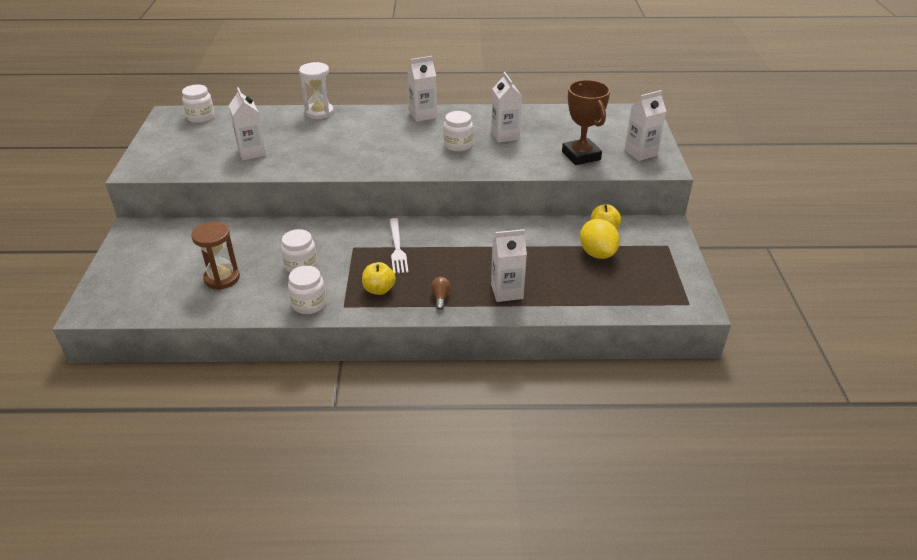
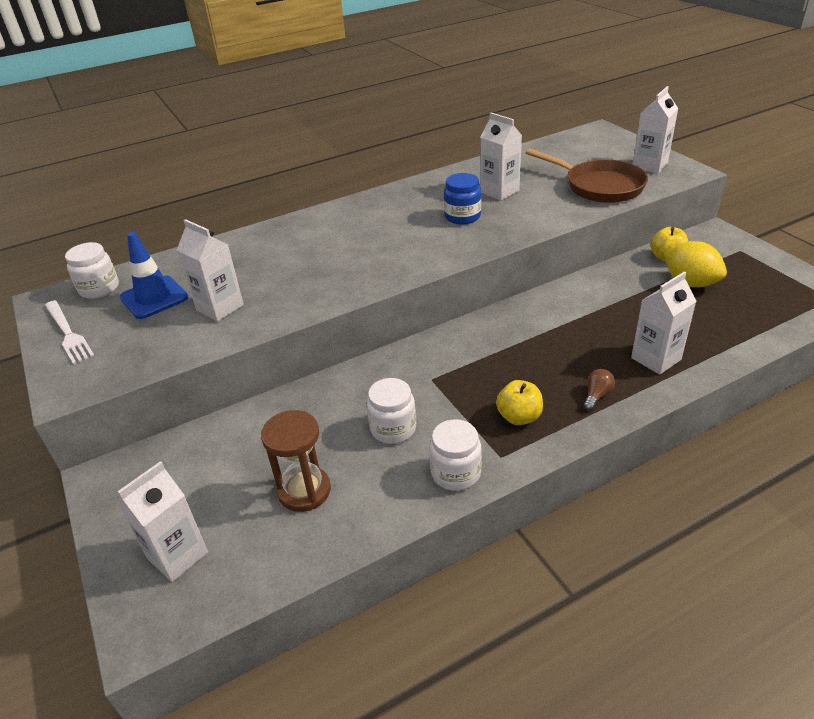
camera: 25 degrees left, 0 degrees up
(224, 133) = (154, 298): none -> blue traffic cone
(319, 112) = (257, 234): white hourglass -> none
(397, 248) = (484, 359): white fork -> white fork (68, 333)
(423, 115) = (385, 199): white carton -> white carton (177, 555)
(440, 297) = (597, 395): brown light bulb -> brown light bulb turned 60 degrees clockwise
(458, 145) = (462, 217): white jar -> blue jar
(581, 155) = (599, 186): brown trophy -> brown pan

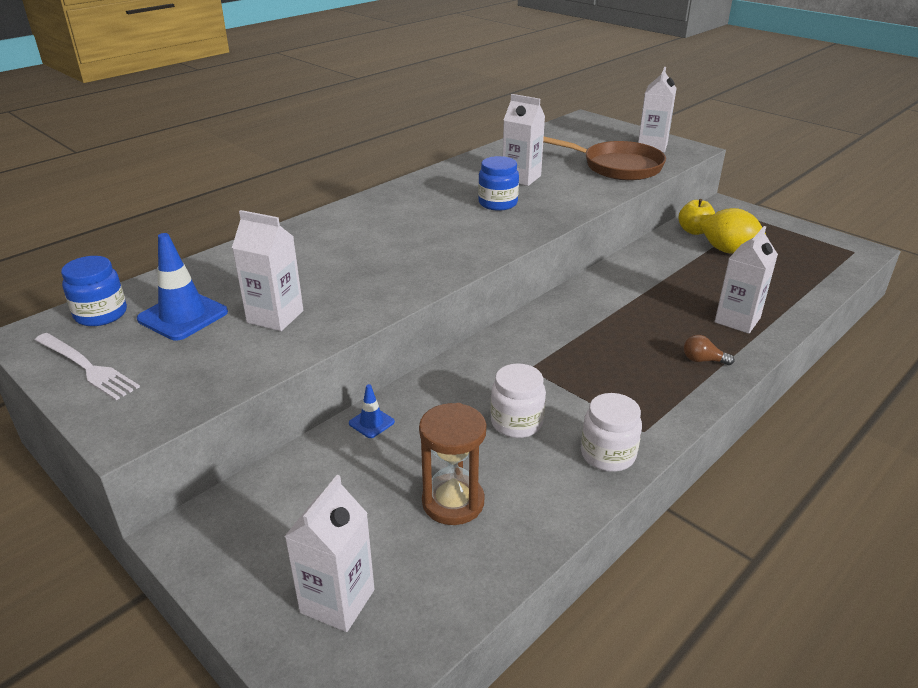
camera: 20 degrees left, 5 degrees down
(99, 289) = (101, 314): white jar -> blue jar
(277, 408) = (371, 422): none -> blue traffic cone
(519, 417) = (640, 391): yellow apple -> none
(597, 395) = (703, 360): brown light bulb -> brown light bulb turned 90 degrees counterclockwise

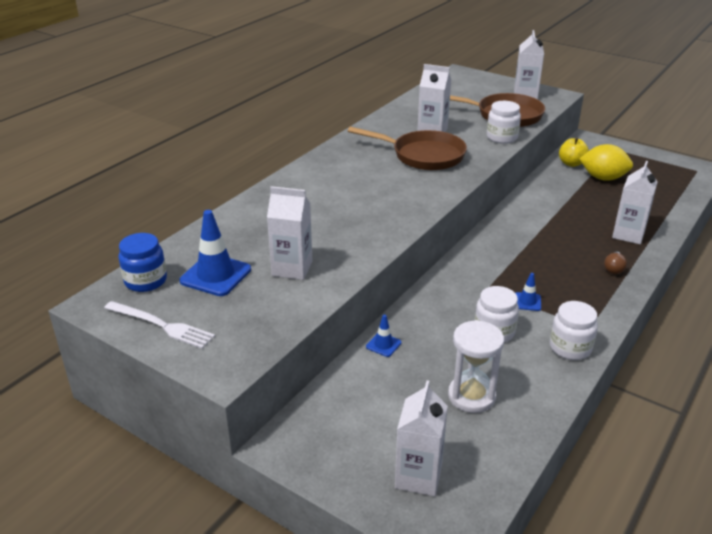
camera: 10 degrees left, 0 degrees up
(453, 502) = (471, 396): brown hourglass -> white hourglass
(498, 203) = (423, 155): blue jar -> brown pan
(574, 389) = (527, 302): none -> blue traffic cone
(602, 190) = (502, 137): none -> white jar
(703, 360) = (613, 269): brown light bulb -> brown light bulb turned 75 degrees counterclockwise

